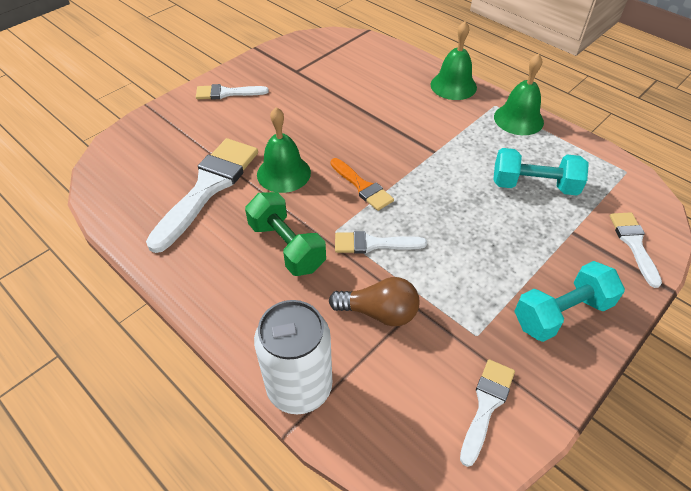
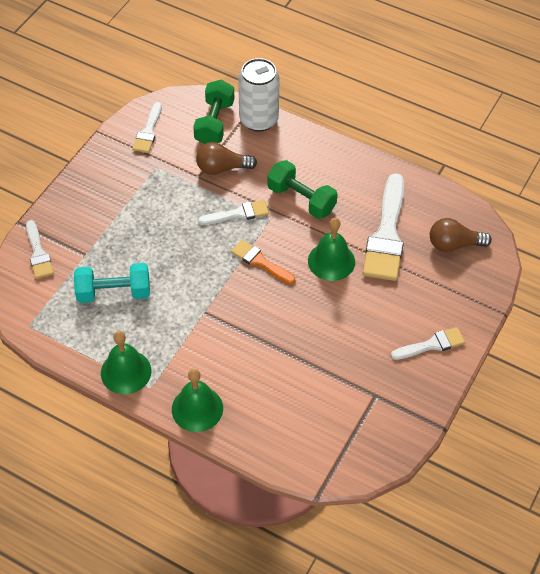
camera: 165 degrees right, 5 degrees up
(143, 165) = (454, 244): none -> brown light bulb
(373, 397) = (214, 123): none -> green dumbbell
(561, 313) = (100, 191): turquoise dumbbell -> none

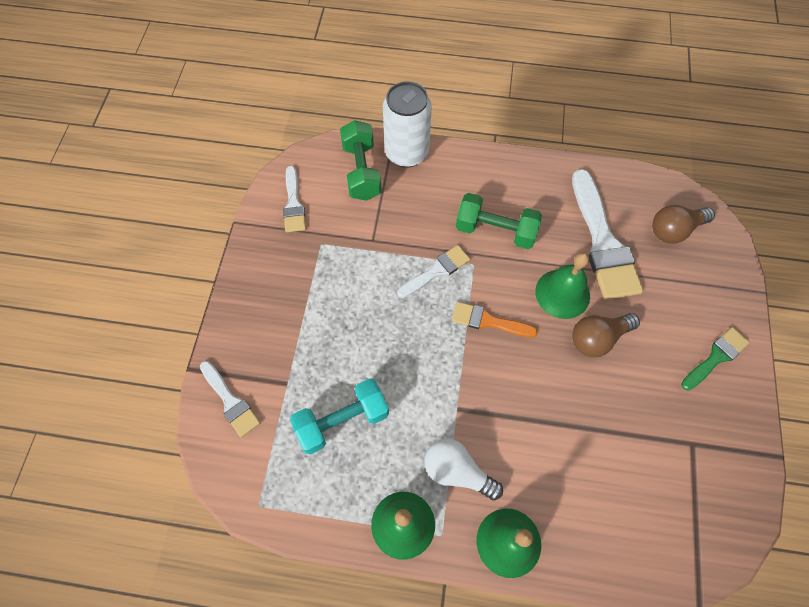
camera: 20 degrees left, 10 degrees up
(182, 352) = (457, 471): none -> white light bulb
(222, 168) = (394, 222): brown light bulb -> brown light bulb (598, 338)
(431, 345) = (716, 357): white brush -> green brush

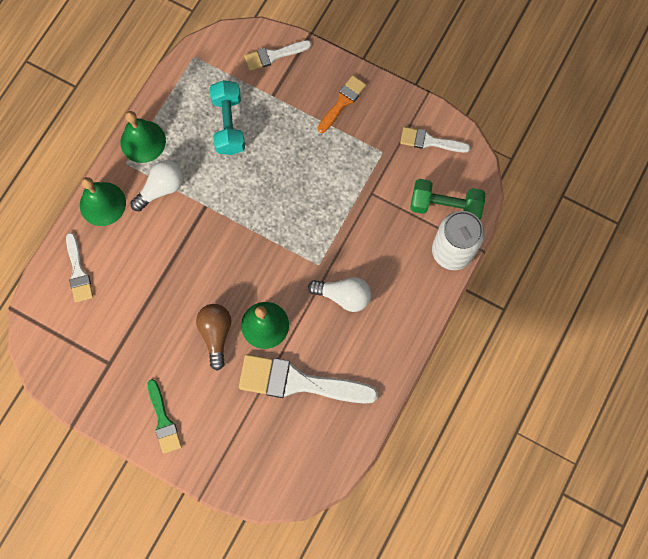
camera: 110 degrees right, 10 degrees up
(436, 271) = (323, 233): white brush -> white brush (78, 272)
(488, 321) = (264, 256): orange brush -> orange brush (342, 102)
(495, 231) = (343, 296): green dumbbell -> white light bulb
(674, 230) = (286, 452): brown light bulb -> none

